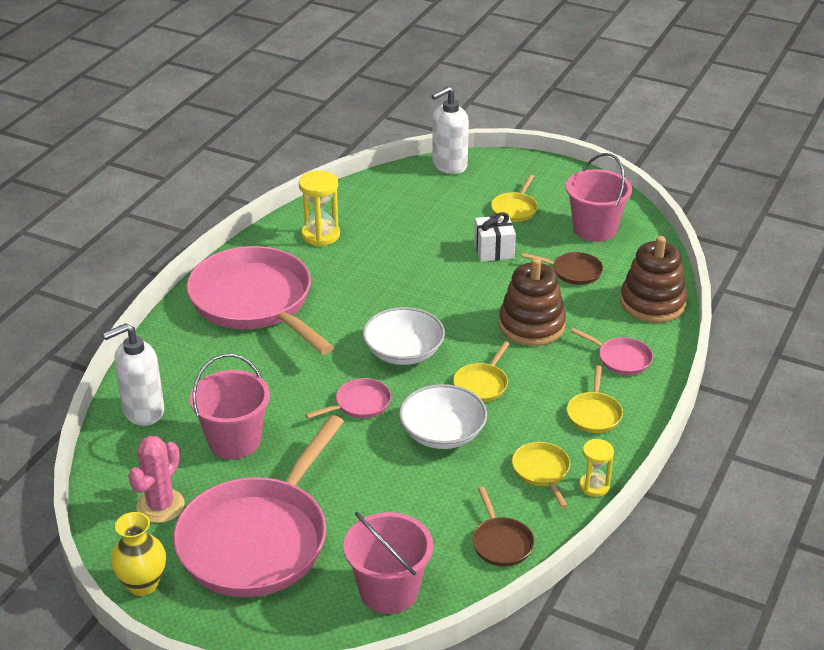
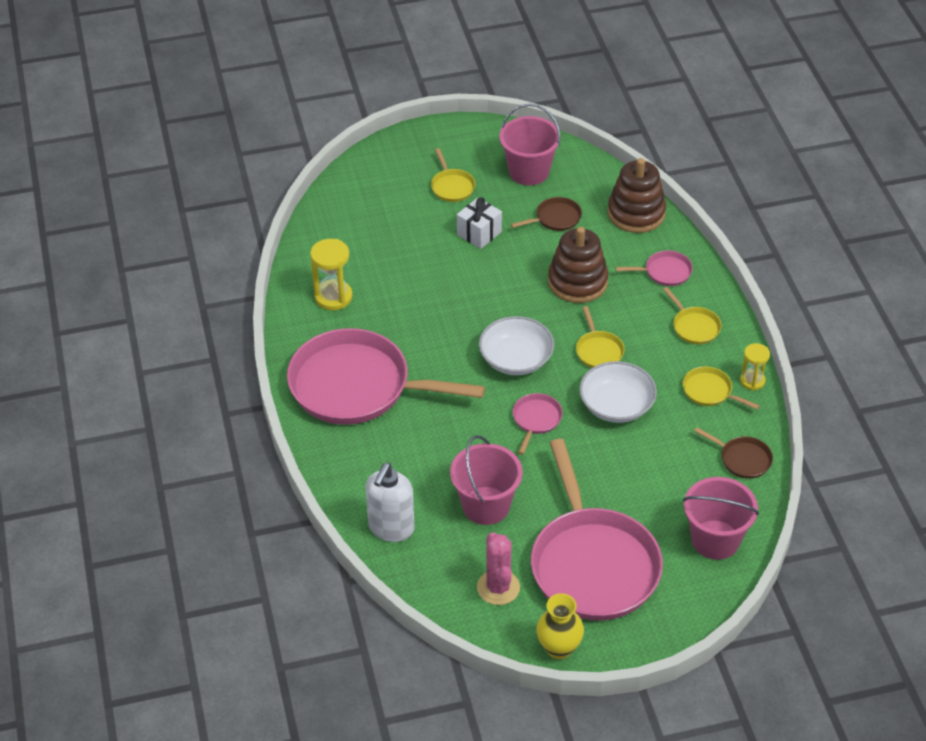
camera: 40 degrees left, 10 degrees up
(449, 165) = (355, 174): white soap dispenser -> none

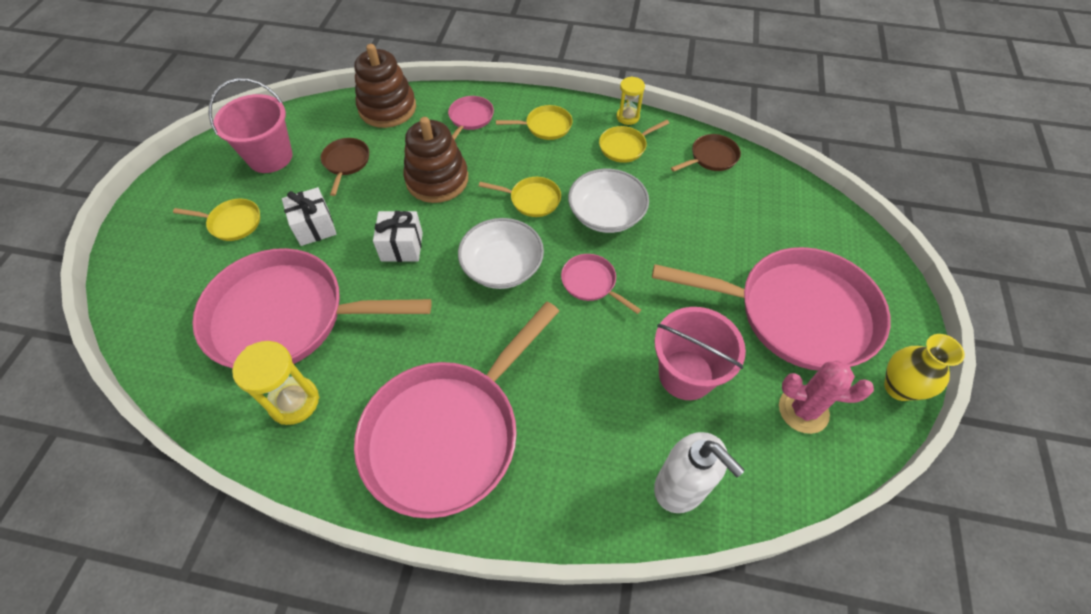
camera: 65 degrees left, 10 degrees up
(393, 259) = (286, 317): none -> pink pan
(494, 292) = (402, 247): none -> white gift
(715, 540) = (796, 211): pink bucket -> none

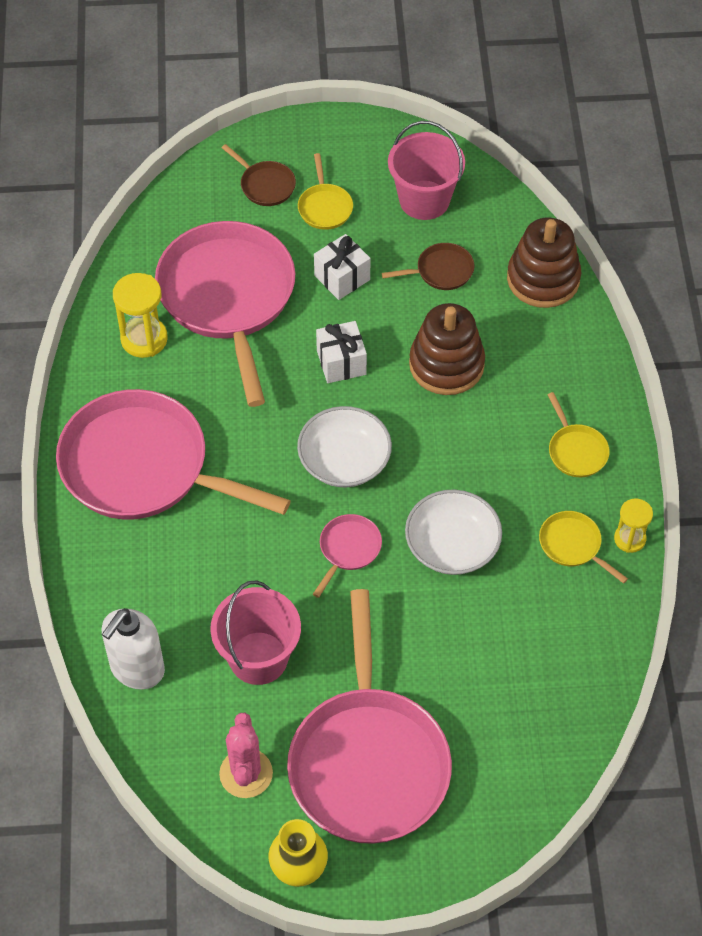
camera: 75 degrees right, 0 degrees up
(470, 119) = (558, 368): pink pan -> none
(532, 200) = (448, 465): yellow pan -> none
(711, 157) = (590, 647): brown pan -> brown pan (265, 185)

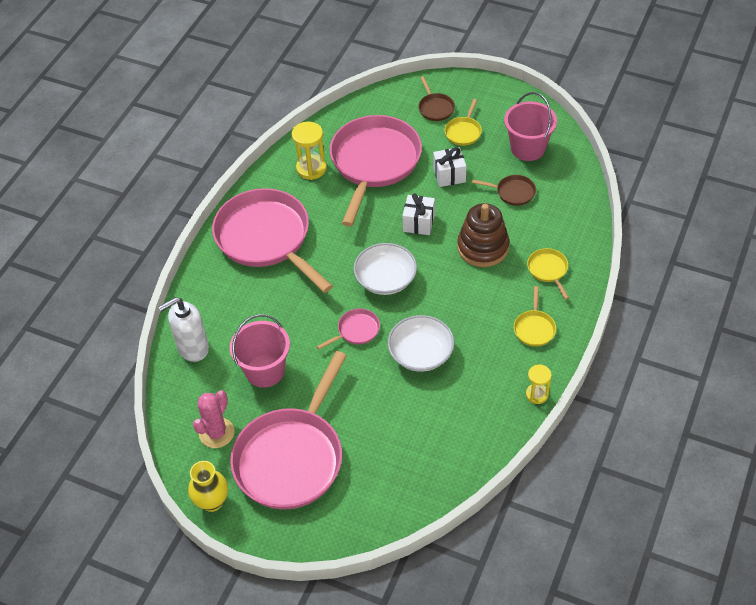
camera: 30 degrees right, 5 degrees down
(543, 279) = (575, 219): brown stacking toy -> none
(573, 545) = (497, 383): yellow pan -> yellow pan (548, 270)

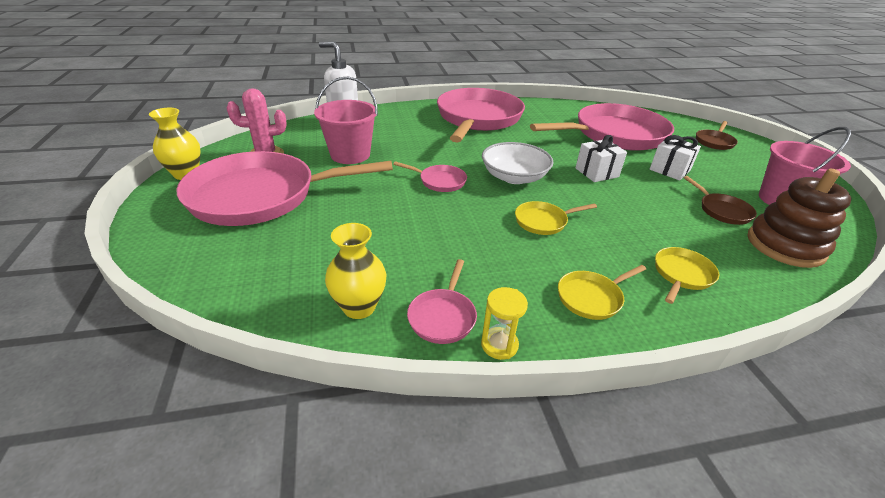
camera: 50 degrees right, 15 degrees down
(311, 168) = (564, 115): yellow hourglass -> none
(421, 353) = (456, 226): white bowl -> none
(463, 132) = (722, 161): yellow pan -> yellow pan (543, 221)
(464, 445) = (359, 307): none -> yellow vase
(483, 247) = (632, 216): brown stacking toy -> brown stacking toy (785, 246)
(500, 408) = (443, 316): none -> pink pan

